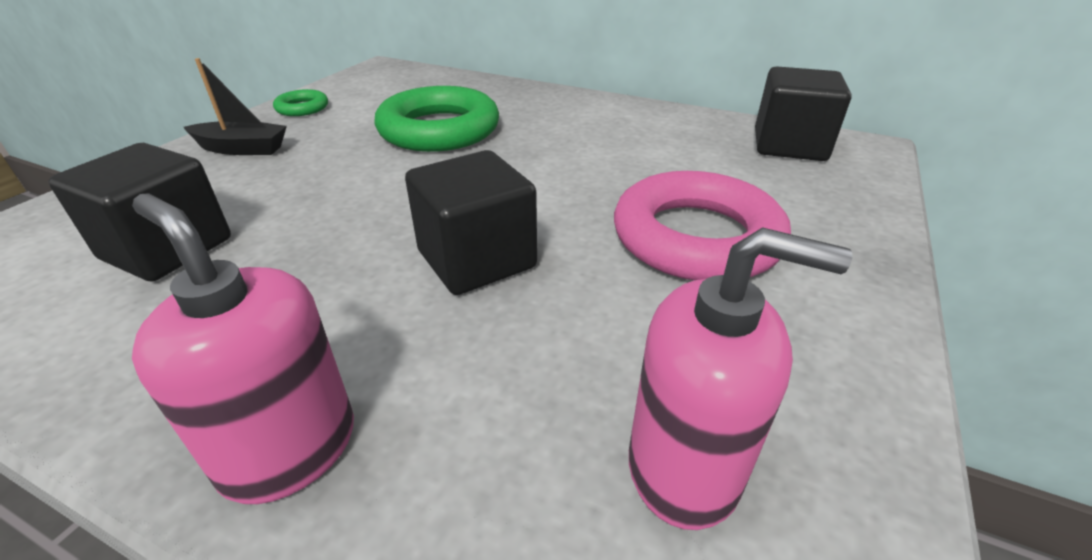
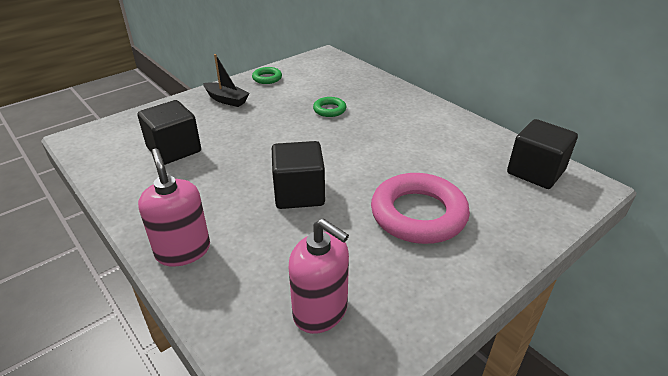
camera: 25 degrees right, 0 degrees up
(439, 130) = (329, 110): green ring -> green ring, size x0.46

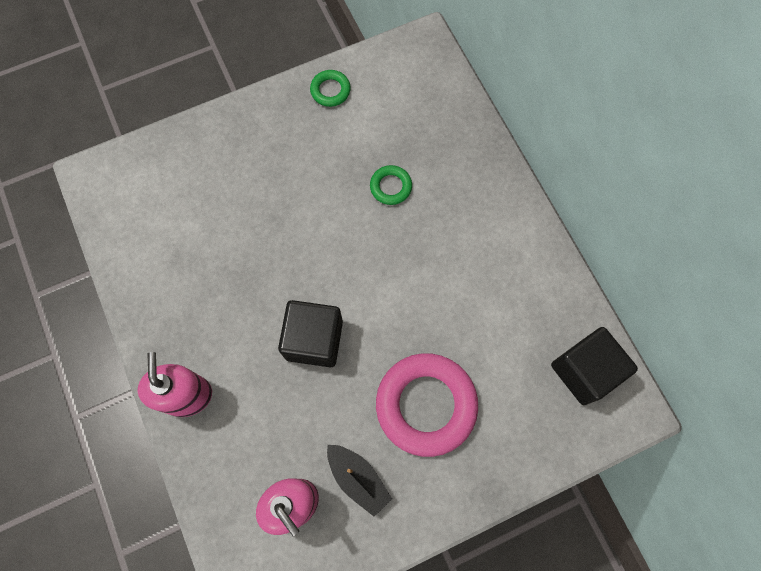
camera: 15 degrees right, 35 degrees up
(174, 150) = (195, 226): black cube -> none
(226, 100) = (269, 133): black boat -> black boat (358, 478)

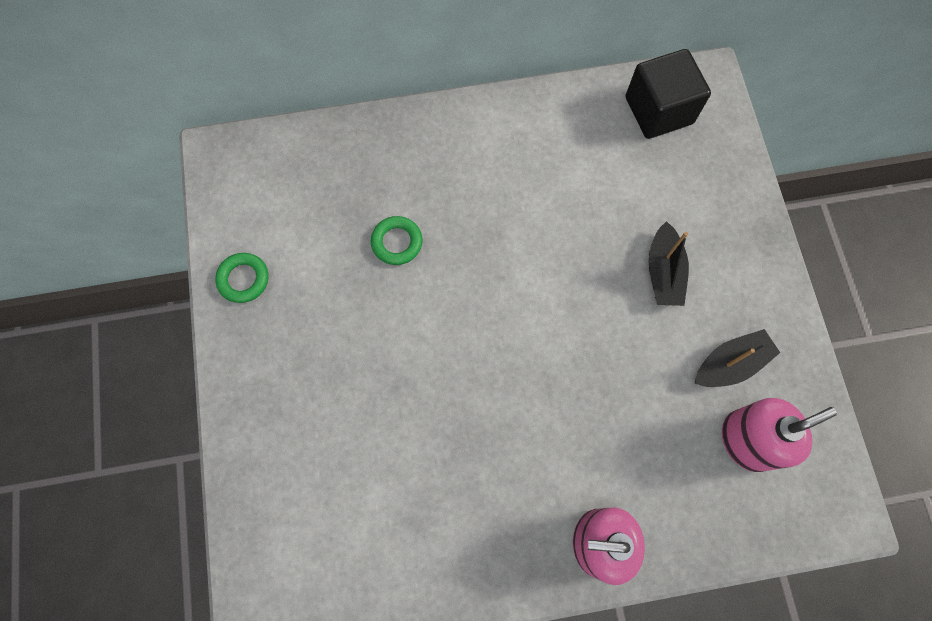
camera: 75 degrees left, 0 degrees up
(314, 340) = (563, 374): black cube -> none
(426, 405) = (663, 272): pink ring -> black boat

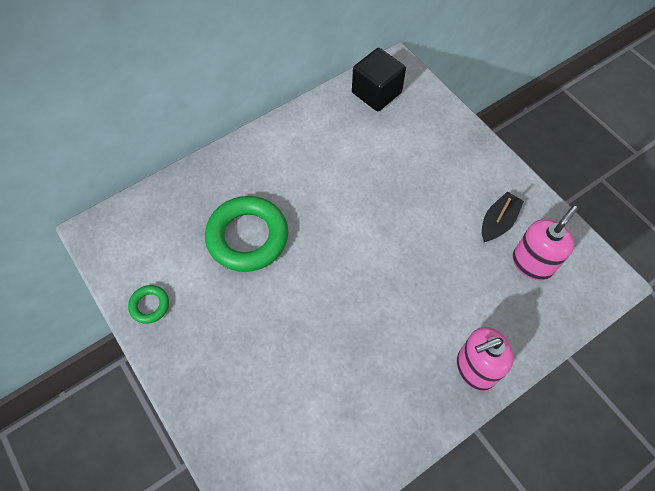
camera: 25 degrees left, 10 degrees down
(397, 242) = (247, 237): green ring -> green ring, size x2.17
(663, 272) = (429, 185): black boat -> none

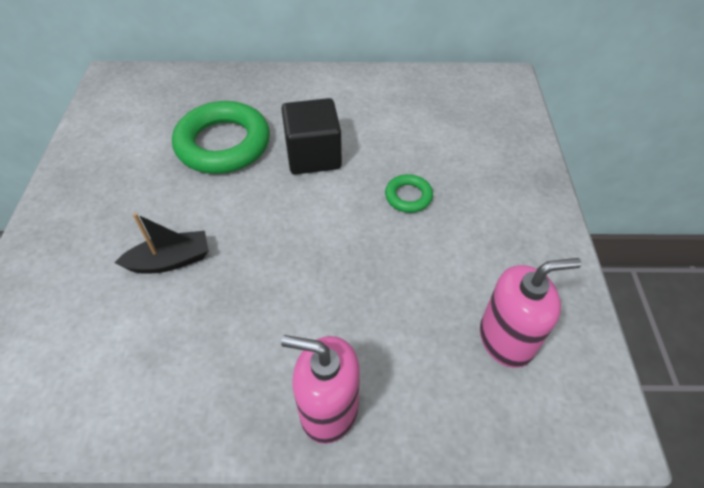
camera: 35 degrees right, 10 degrees down
(149, 305) = (88, 151): green ring -> green ring (408, 196)
(376, 93) = (464, 91): black cube -> black cube (313, 155)
(498, 222) = (498, 271): black boat -> black boat (170, 261)

